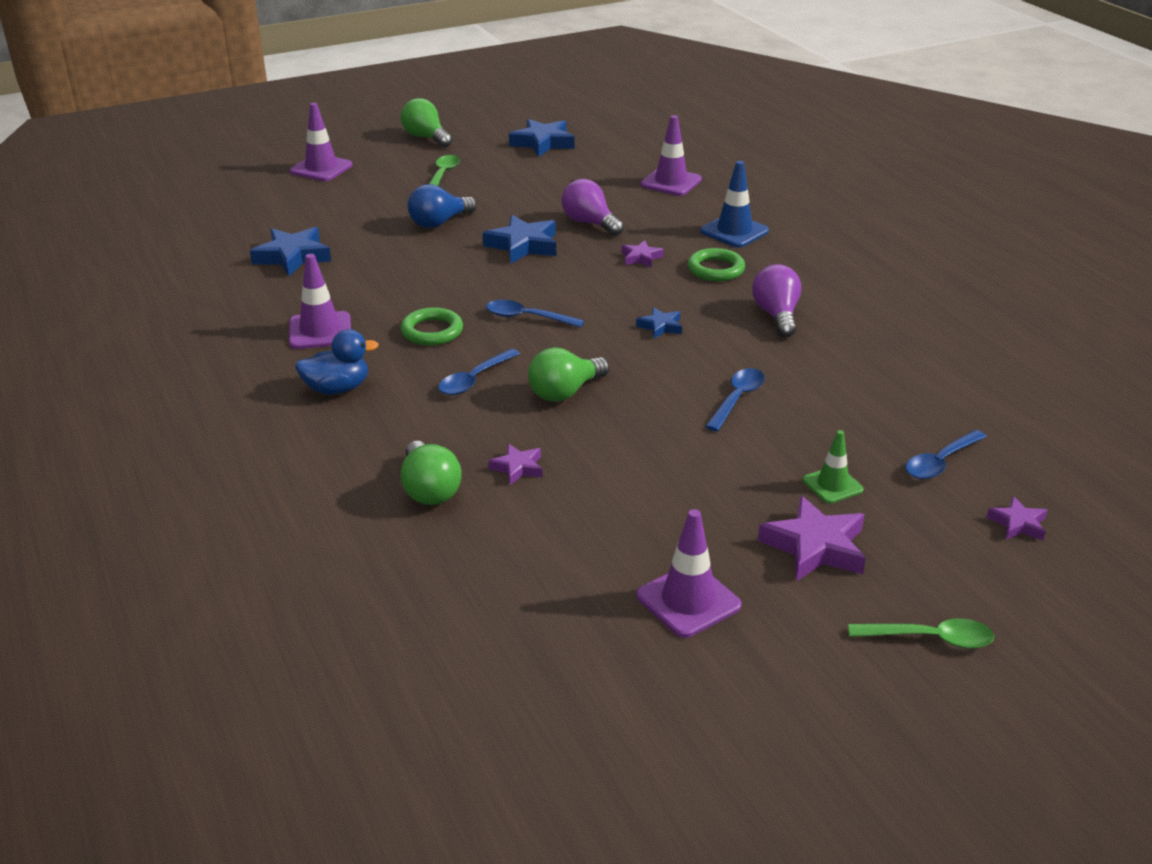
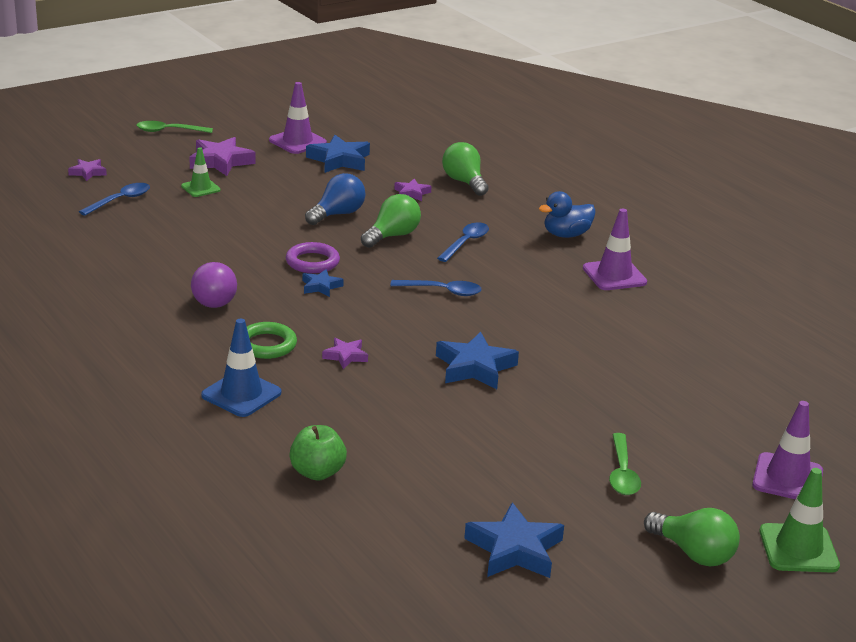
camera: 170 degrees right, 5 degrees down
(293, 257) = (703, 346): blue star -> blue star (339, 160)
(354, 137) = (798, 549): none -> green traffic cone
(432, 331) = (519, 277): green ring -> none
(439, 223) = (581, 394): blue light bulb -> blue light bulb (337, 214)
(590, 223) = (410, 400): purple light bulb -> none
(669, 357) = (312, 262): none -> purple ring
(671, 182) = (317, 472): purple traffic cone -> green apple
(737, 399) = (258, 234): blue spoon -> none

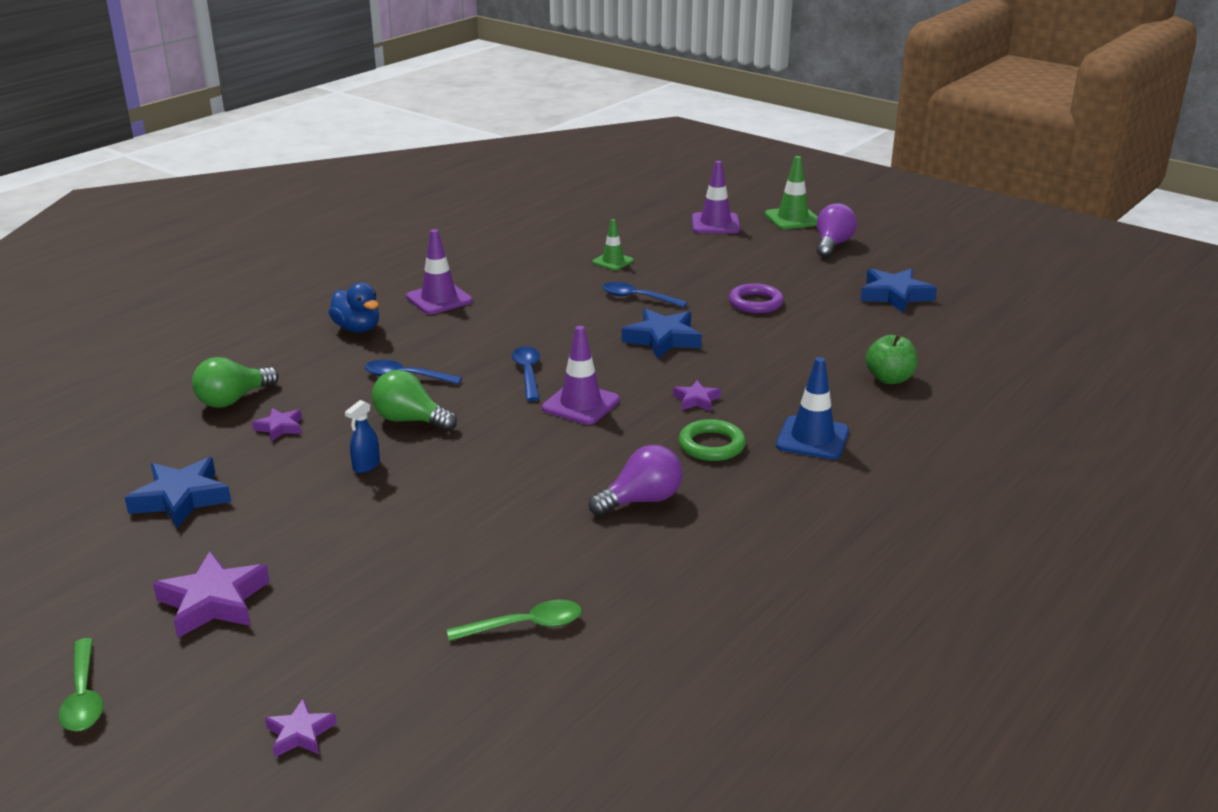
camera: 105 degrees left, 0 degrees up
(120, 200) = (399, 660): blue spoon -> blue spoon (637, 298)
(200, 188) = (323, 594): green traffic cone -> green traffic cone (613, 261)
(297, 142) = (114, 548): purple traffic cone -> purple traffic cone (581, 404)
(312, 262) = (508, 457): purple ring -> purple ring (755, 303)
(321, 286) = (563, 440): blue star -> none
(337, 214) = (366, 466): blue light bulb -> blue spray bottle
(622, 473) = (763, 271): green spoon -> green spoon (525, 625)
(693, 553) = (832, 245): green light bulb -> purple light bulb

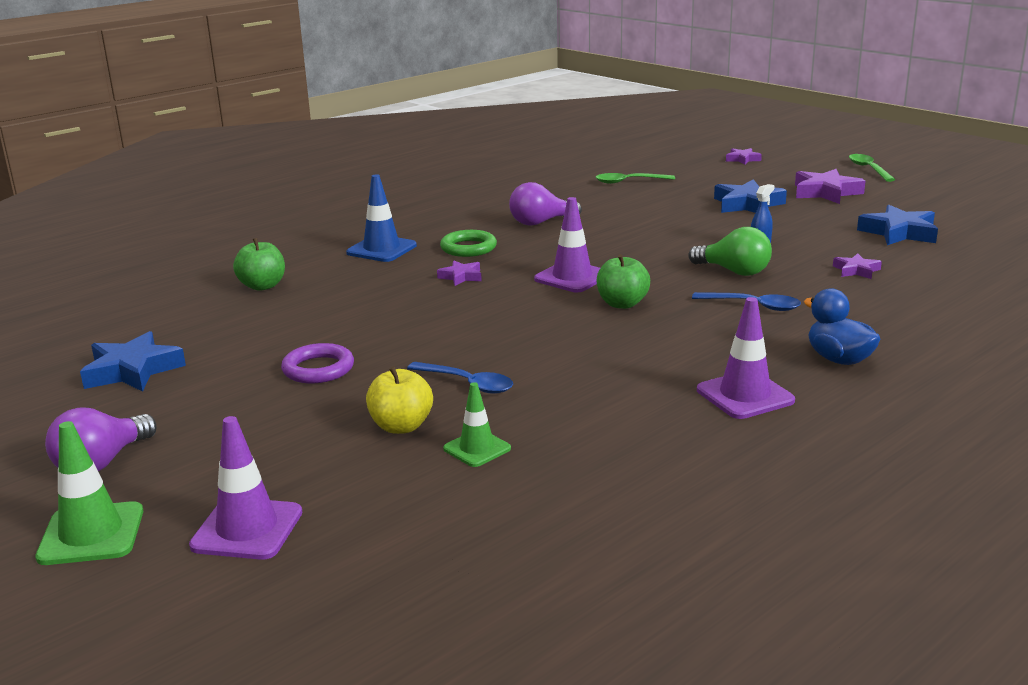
camera: 170 degrees left, 5 degrees down
(233, 400) = (925, 293): green light bulb -> none
(527, 373) = (622, 304): blue spoon -> green apple
(662, 339) = (462, 331): blue star -> blue star (748, 204)
(667, 270) = (401, 426): none -> yellow apple

